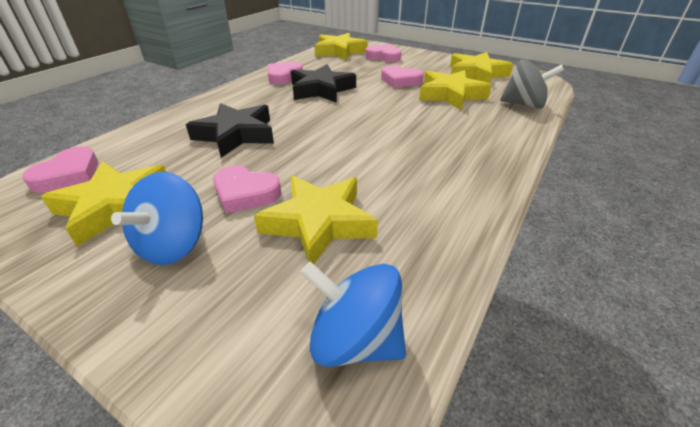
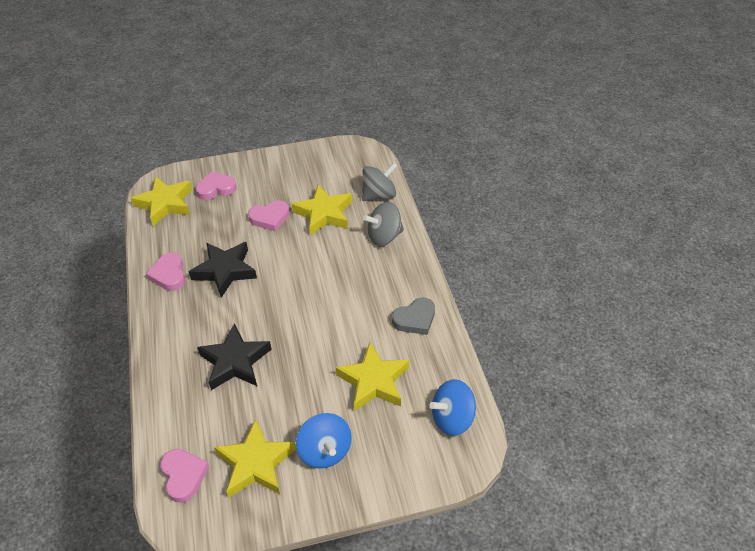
camera: 45 degrees left, 10 degrees up
(245, 193) = (312, 396): pink heart -> none
(446, 201) = (415, 319): none -> grey heart
(476, 74) = (315, 171): yellow star -> none
(494, 129) = (384, 236): none -> grey spinning top

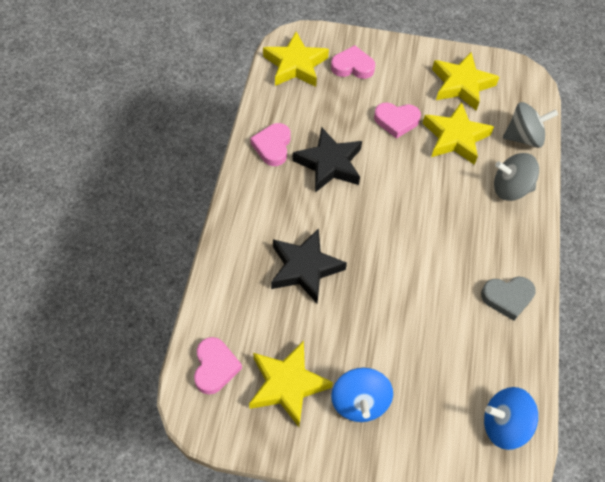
camera: 20 degrees right, 10 degrees up
(374, 381) = (437, 349): yellow star -> yellow star (461, 85)

